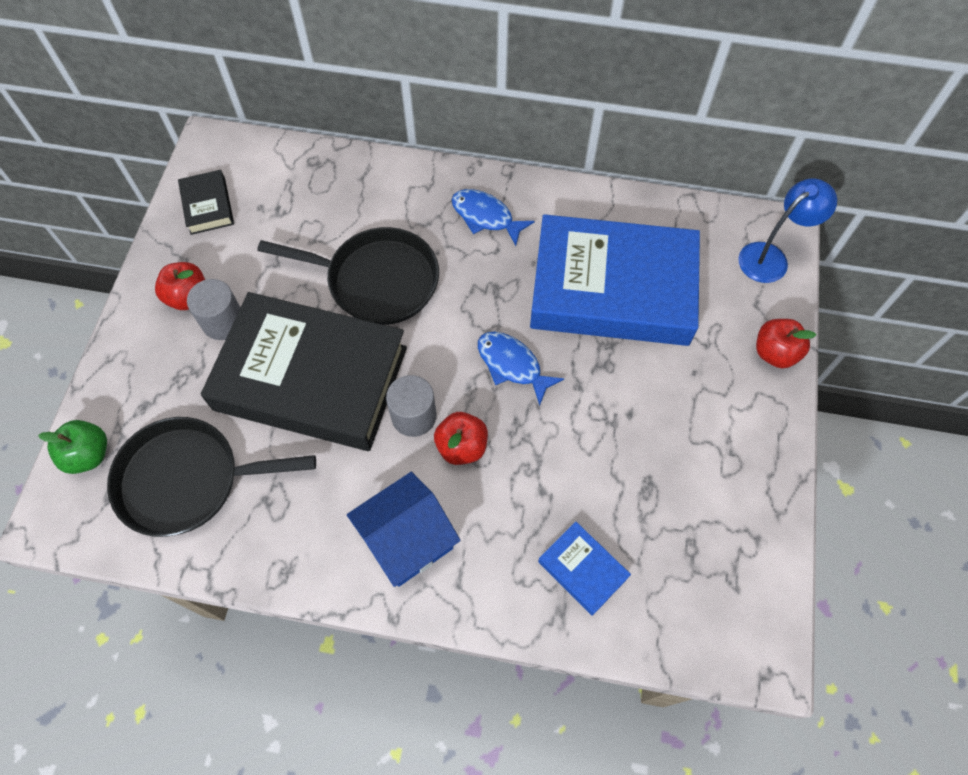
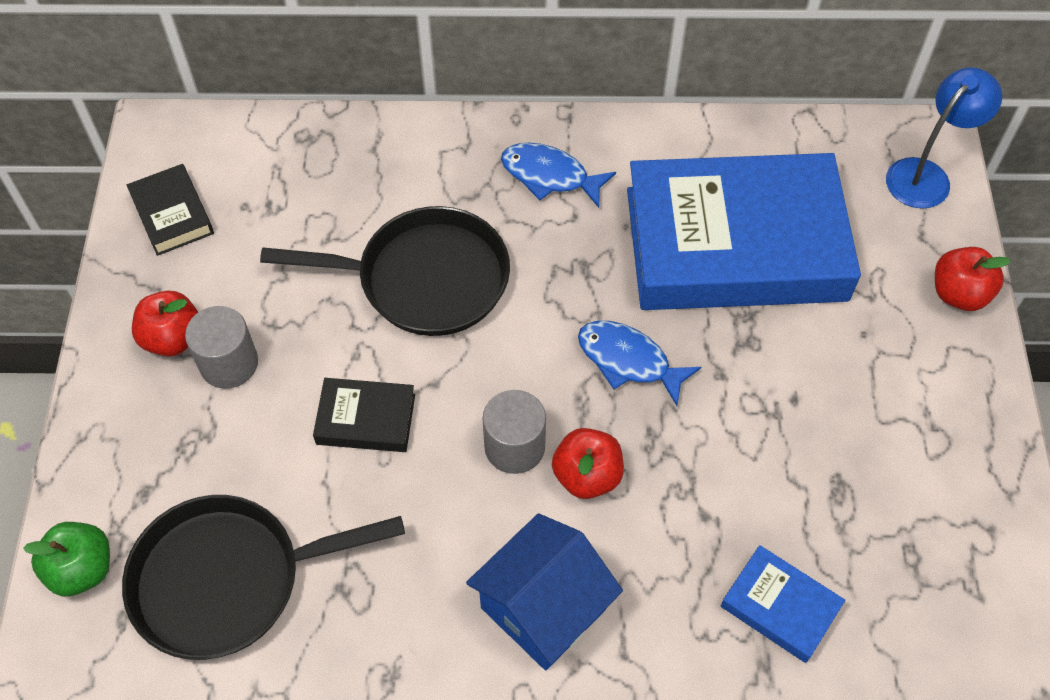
camera: 10 degrees left, 5 degrees down
(311, 378) = (366, 419): black book -> black book, size x0.41

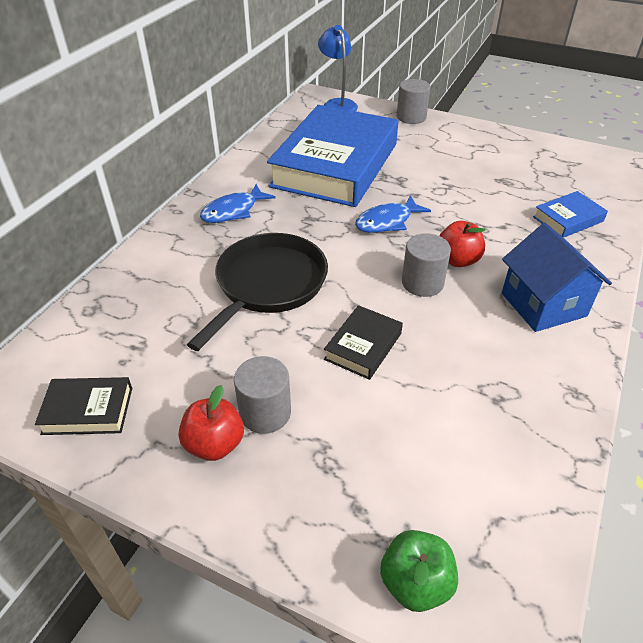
camera: 65 degrees left, 15 degrees down
(228, 580) = (466, 469): black pan -> none
(958, 294) = (411, 117): red apple -> grey cylinder

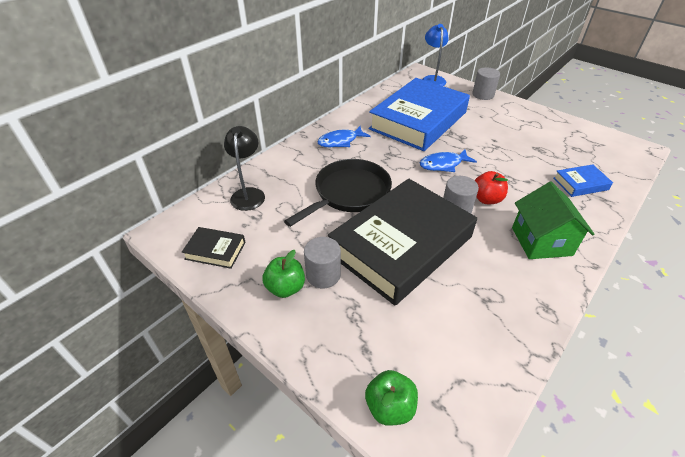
camera: 15 degrees right, 0 degrees up
(116, 313) = (248, 194): none -> black lamp
(214, 444) = (285, 288): red apple -> green apple
(363, 346) = (401, 245): black book -> black book, size x2.46
(543, 305) = (541, 241): blue house -> green house

